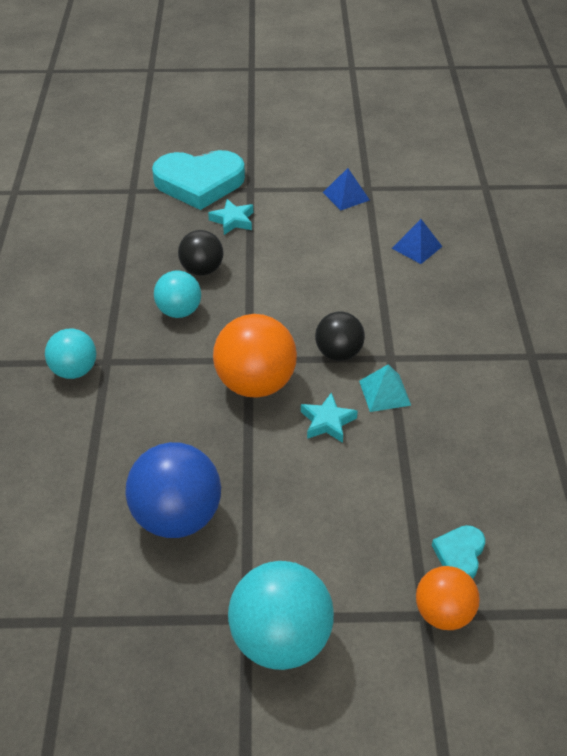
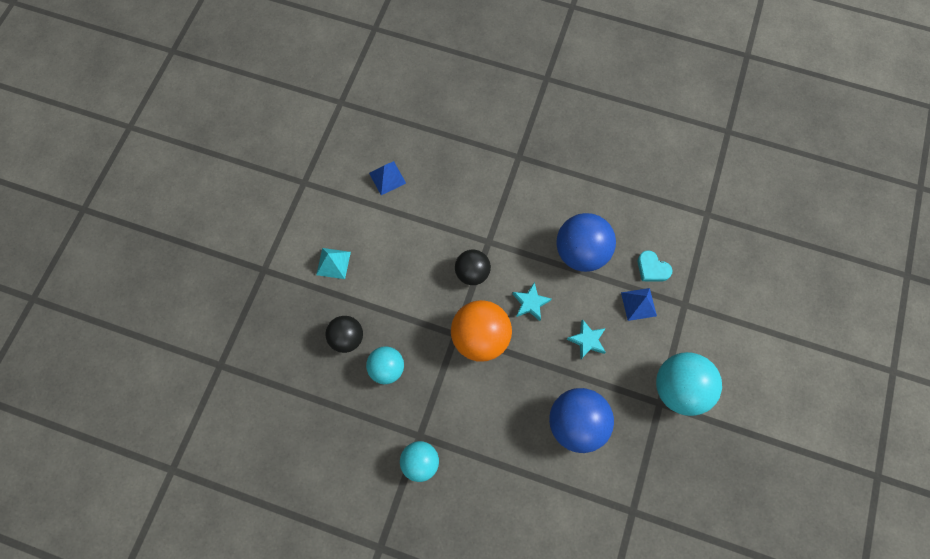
camera: 70 degrees left, 25 degrees up
(199, 183) = (236, 307): turquoise heart -> none
(233, 220) = (298, 296): turquoise star -> turquoise star (587, 340)
(346, 196) = (306, 202): blue pyramid -> blue pyramid (638, 304)
(384, 393) = (518, 258): turquoise pyramid -> turquoise pyramid (333, 263)
(433, 458) = (580, 252): none -> blue ball
(443, 613) = (686, 294): orange ball -> none

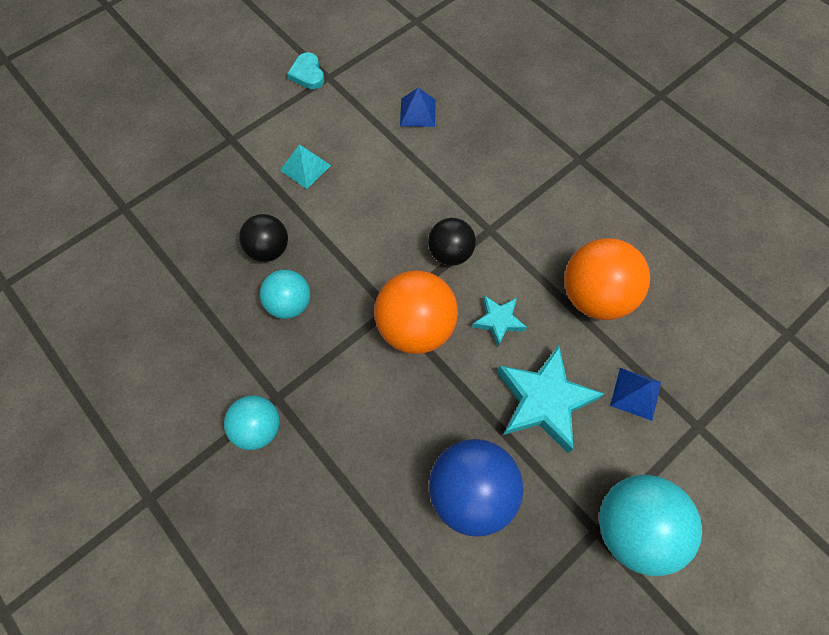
camera: 30 degrees right, 5 degrees down
(580, 252) = (595, 296): blue ball -> orange ball
(587, 340) = (544, 401): turquoise star -> turquoise star, size x1.87
(652, 268) = (677, 361): turquoise heart -> turquoise heart (307, 74)

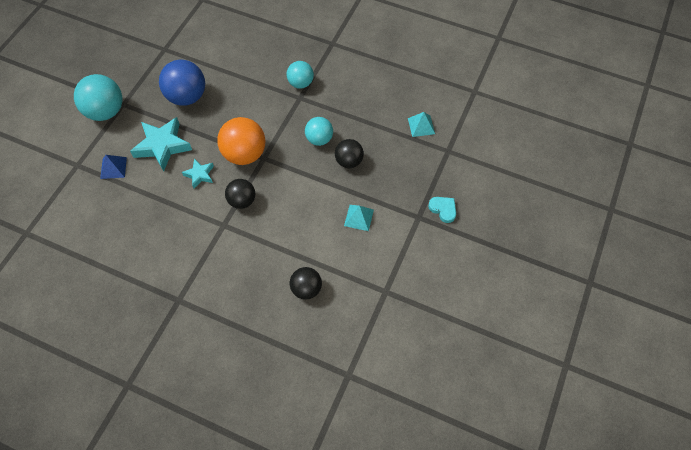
camera: 155 degrees right, 5 degrees down
(128, 261) = (421, 126): none -> turquoise pyramid
(307, 74) = (401, 287): turquoise heart -> turquoise heart (443, 209)
(417, 112) = (306, 289): blue pyramid -> black ball
(595, 296) = (147, 210): orange ball -> none

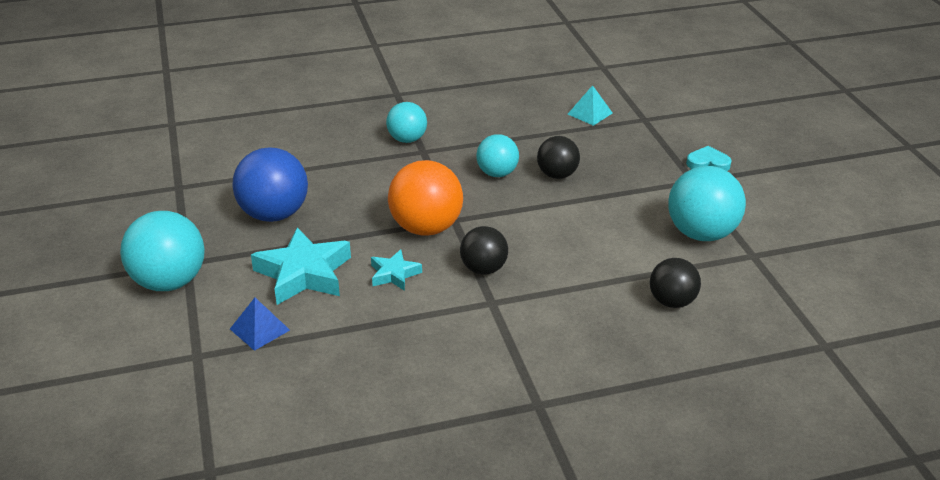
camera: 40 degrees left, 25 degrees down
(359, 217) = (636, 213): turquoise pyramid -> none
(376, 256) = (701, 233): none -> turquoise ball

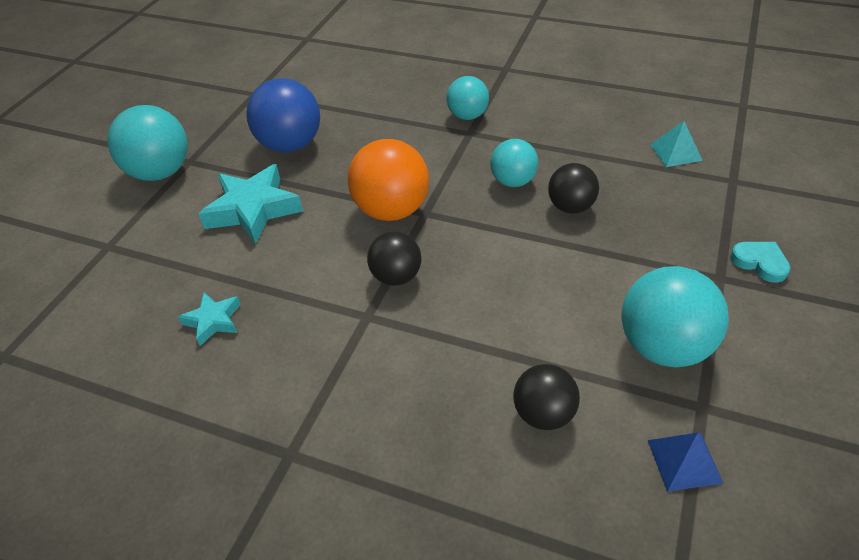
camera: 40 degrees right, 10 degrees up
(259, 329) = (169, 245): blue pyramid -> blue pyramid (684, 461)
(394, 274) = (318, 244): turquoise star -> turquoise star (213, 321)

